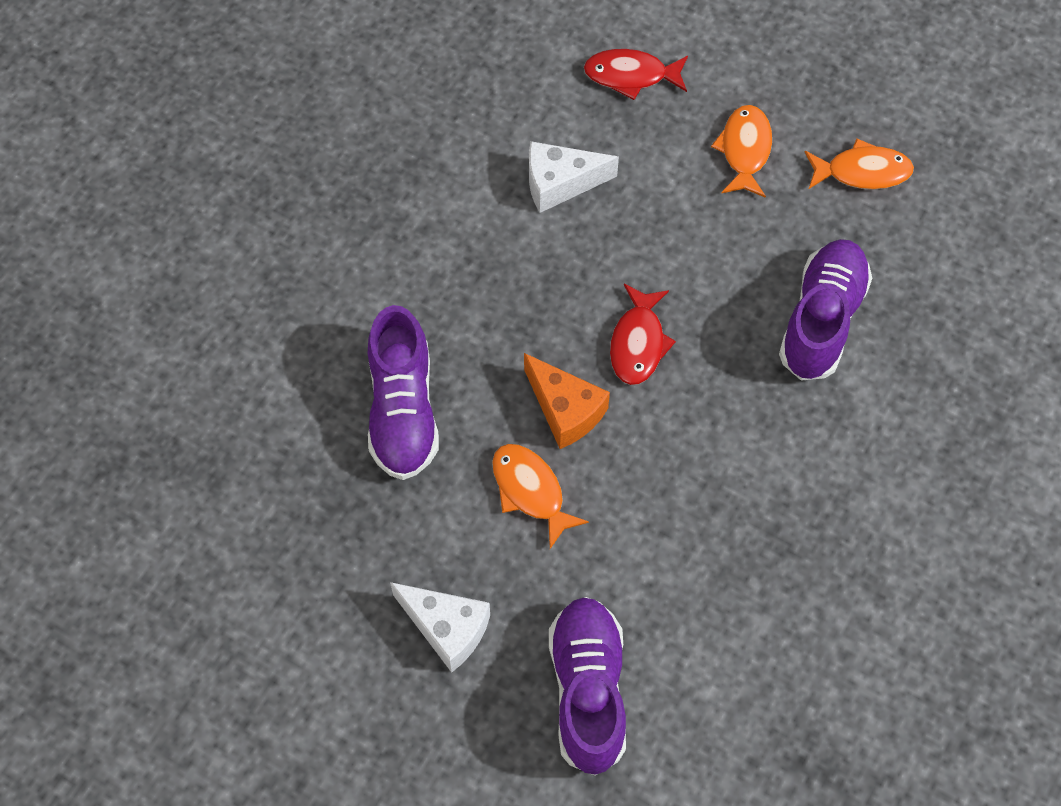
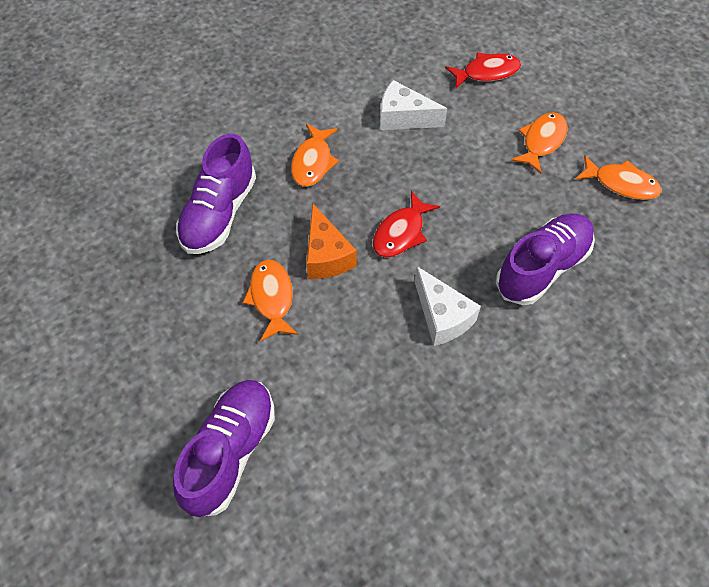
camera: 25 degrees right, 5 degrees down
(446, 628) = (160, 364): white cheese -> white cheese (442, 317)
(480, 292) = (313, 162): none -> orange fish
(631, 76) = (487, 72): red fish -> red fish turned 135 degrees clockwise

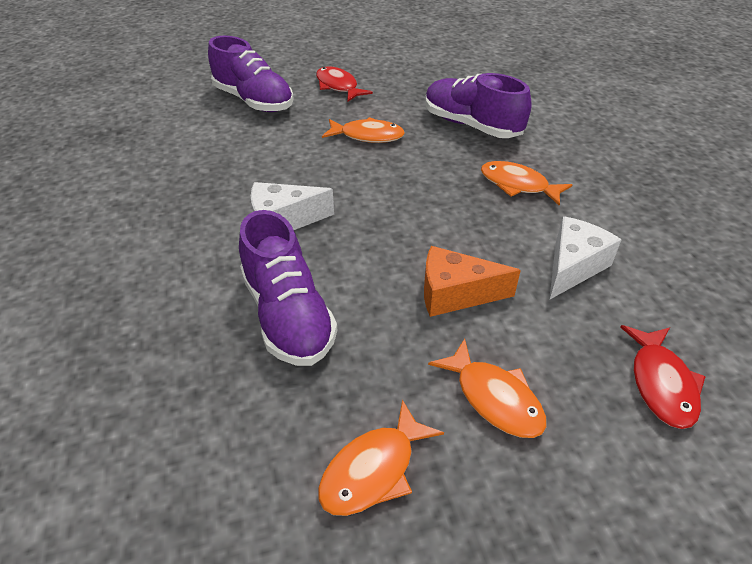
camera: 110 degrees right, 15 degrees down
(326, 255) = (395, 170): orange cheese -> orange cheese (455, 294)
(401, 233) = (397, 221): red fish -> red fish (338, 86)

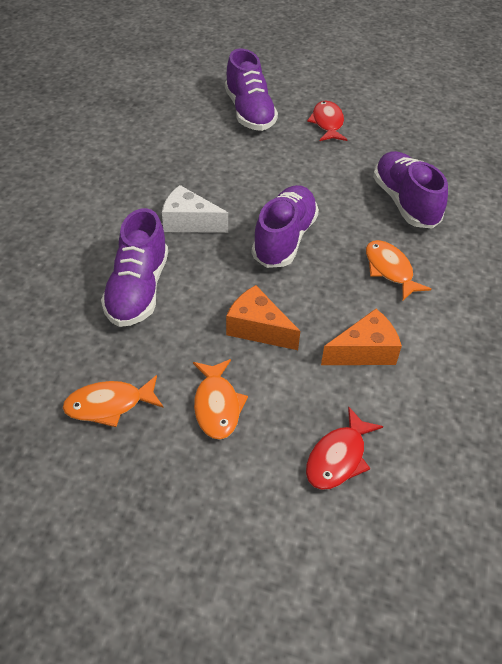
camera: 30 degrees right, 5 degrees up
(367, 136) = (310, 178): orange fish -> none
(396, 198) = (284, 239): none -> purple shoe
(573, 267) = (364, 351): white cheese -> orange cheese

